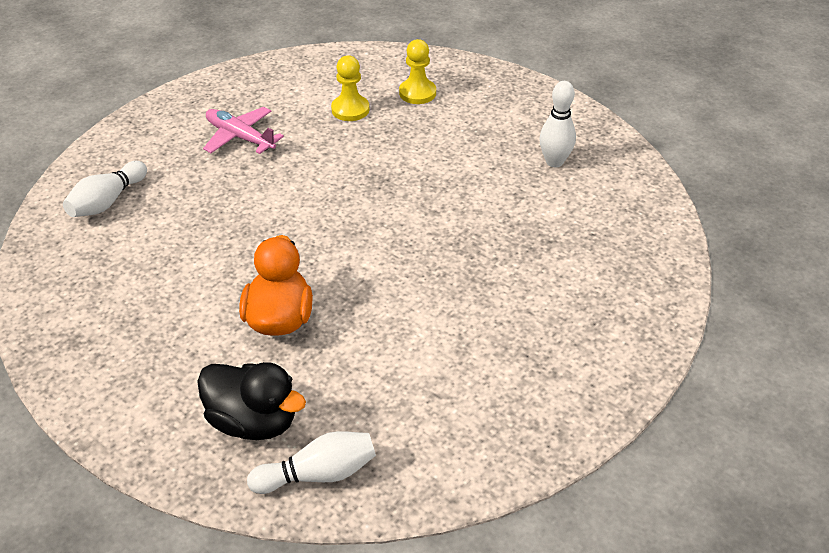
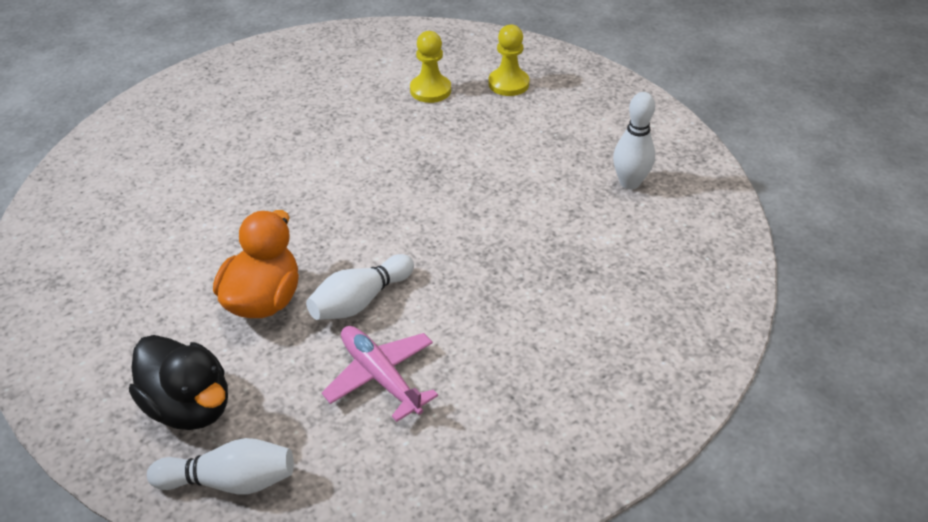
camera: 15 degrees right, 0 degrees up
(107, 201) = (149, 144): white bowling pin -> white bowling pin (360, 301)
(240, 137) = (306, 101): pink plane -> pink plane (380, 377)

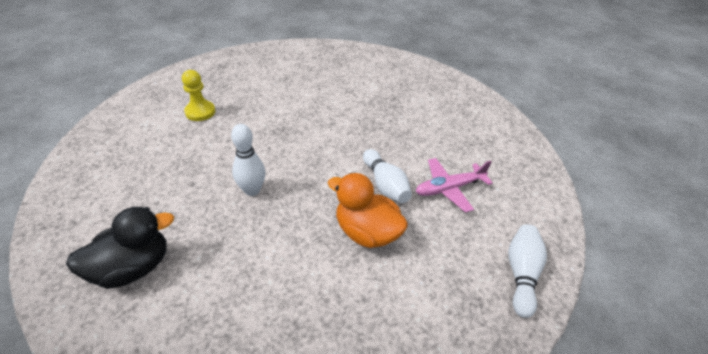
camera: 75 degrees left, 0 degrees up
(189, 406) = (456, 289): black duck -> black duck (133, 267)
(508, 84) = (222, 82): yellow pawn -> none
(629, 183) = (336, 69): white bowling pin -> white bowling pin (252, 190)

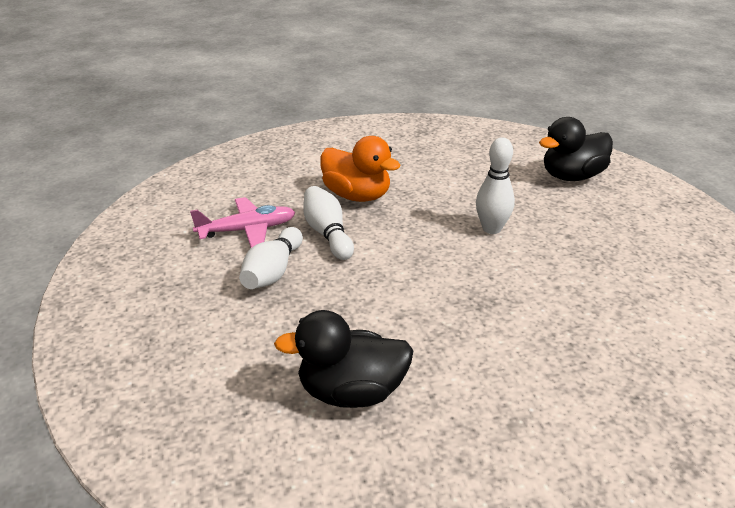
camera: 175 degrees left, 10 degrees down
(200, 112) = (636, 334): yellow pawn -> none
(355, 89) = (351, 393): none -> black duck
(521, 274) = (217, 171): white bowling pin -> white bowling pin (273, 272)

